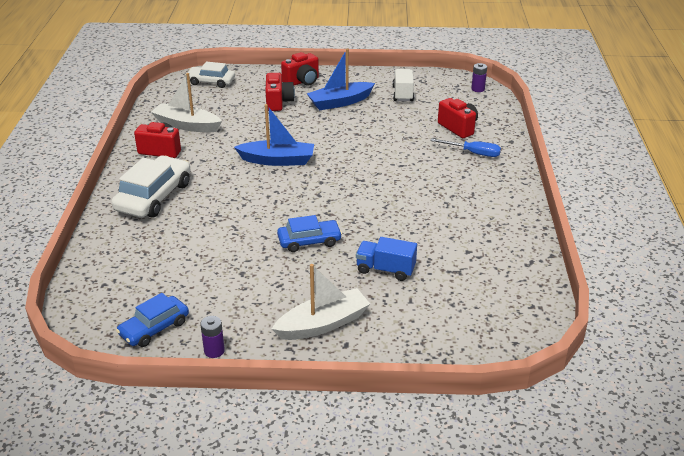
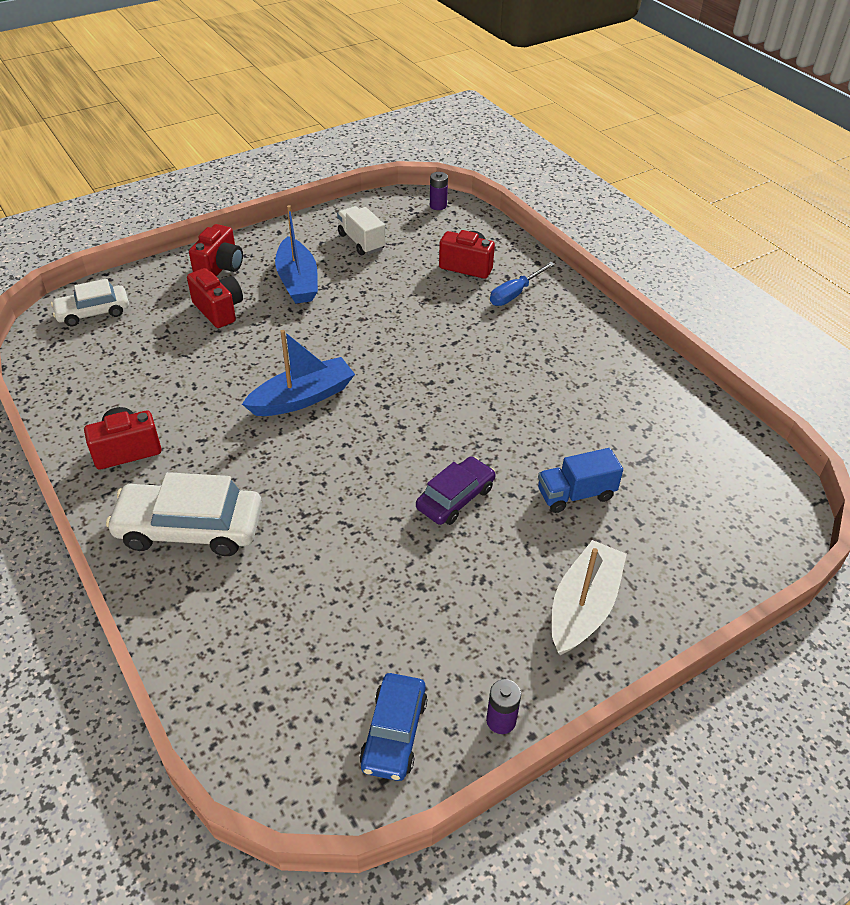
camera: 35 degrees left, 10 degrees up
(154, 197) = (190, 528): white car -> white car turned 75 degrees counterclockwise
(186, 125) = (125, 394): white boat -> none
(309, 241) = (455, 498): blue car -> purple car
(340, 102) = (298, 281): blue boat -> blue boat turned 45 degrees counterclockwise
(473, 153) = (515, 294): blue screwdriver -> blue screwdriver turned 150 degrees clockwise

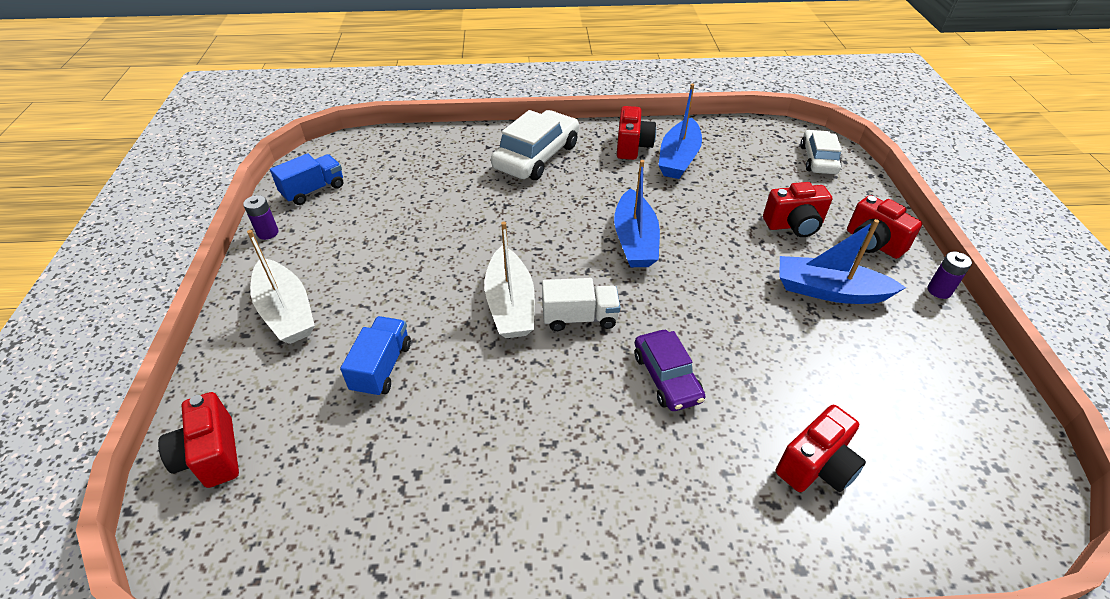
camera: 120 degrees right, 0 degrees up
(137, 406) = (678, 158): none -> blue boat
(361, 242) = (906, 374): white truck -> white truck (579, 318)
(394, 732) = (313, 190): blue car -> blue truck
(438, 206) = (1007, 509): purple battery -> purple battery (939, 291)
(445, 446) = (510, 305): none -> white boat
(455, 498) = (450, 286): purple car -> purple car (666, 377)
(515, 294) = (727, 491): blue screwdriver -> none
(735, 549) = (211, 455): none -> red camera

